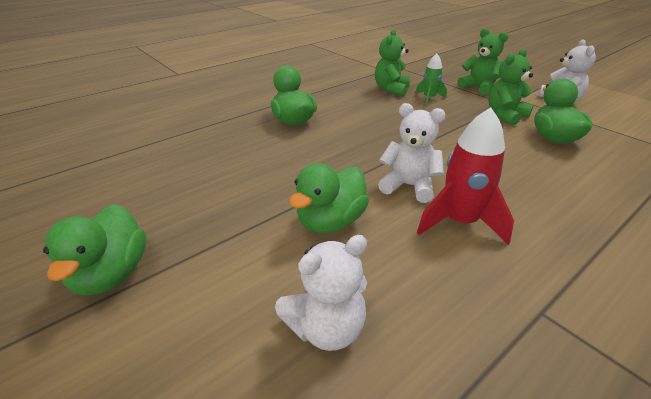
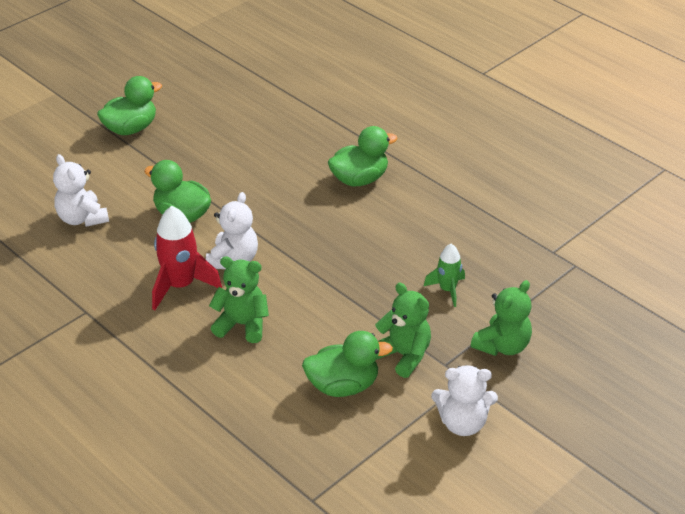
camera: 85 degrees right, 5 degrees up
(111, 274) = (131, 129): green duck -> green duck turned 150 degrees clockwise
(391, 89) = (473, 256): green teddy bear -> green teddy bear (242, 325)

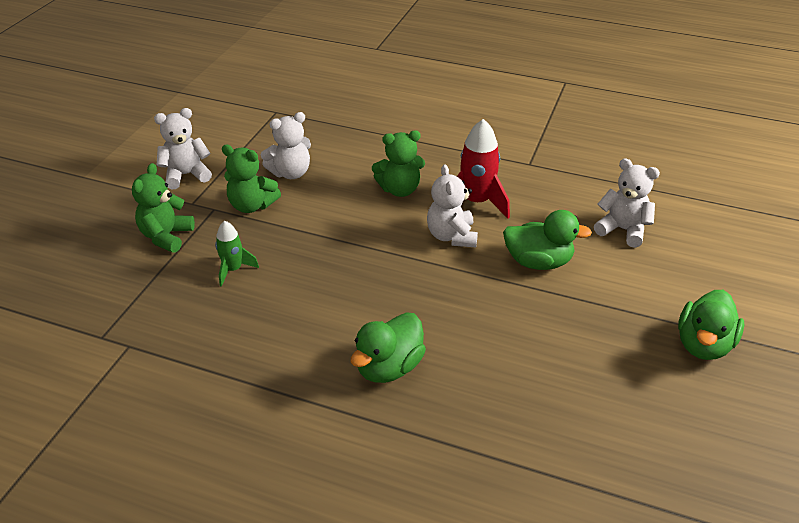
camera: 155 degrees right, 0 degrees up
(343, 386) = (290, 173): green duck -> white teddy bear

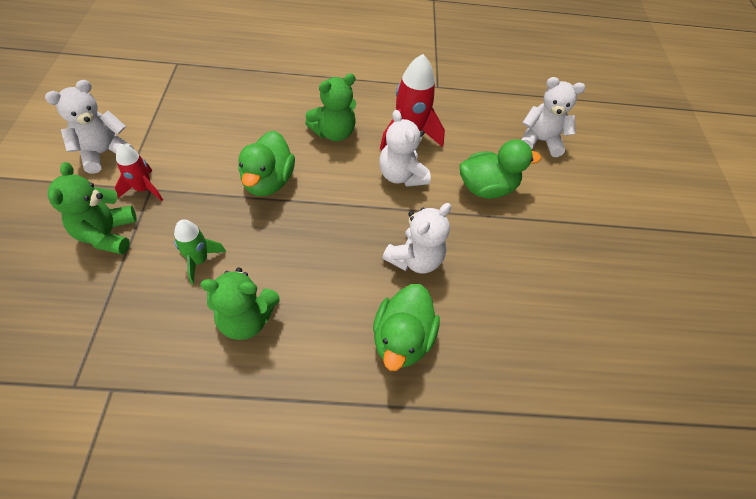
camera: 25 degrees left, 15 degrees up
(208, 208) = (144, 189): none -> red rocket
(252, 205) = (191, 177): green teddy bear -> green teddy bear (246, 319)
(290, 173) = (218, 131): white teddy bear -> white teddy bear (414, 259)
(703, 345) = (648, 243): green duck -> green duck (268, 181)

